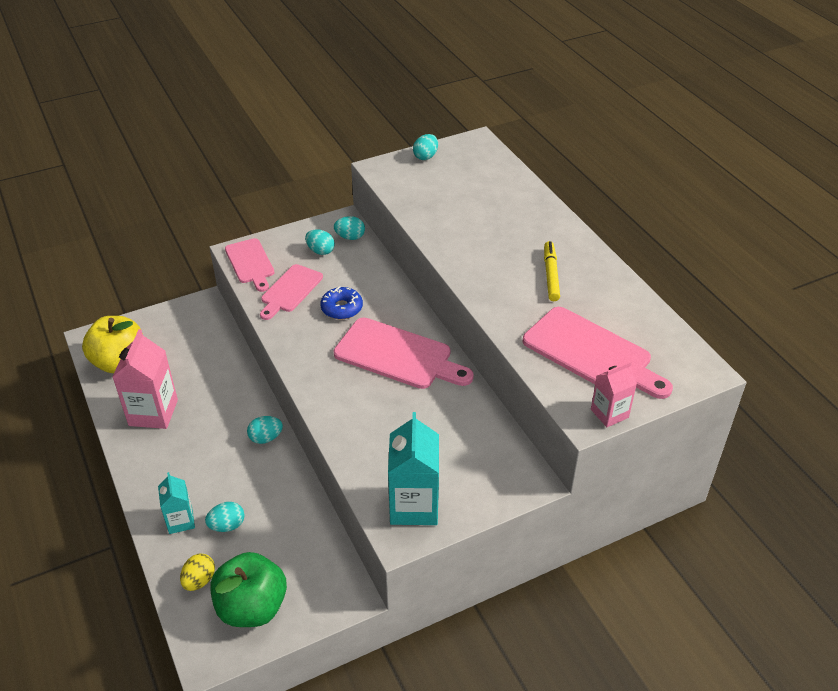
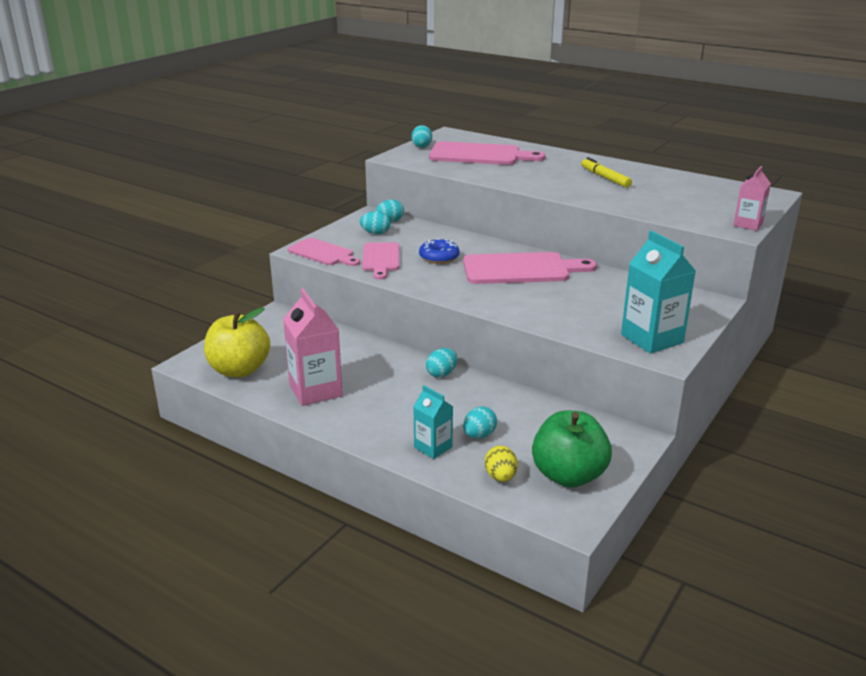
camera: 30 degrees left, 15 degrees down
(591, 353) = (691, 203): pink cutting board -> pink cutting board (479, 155)

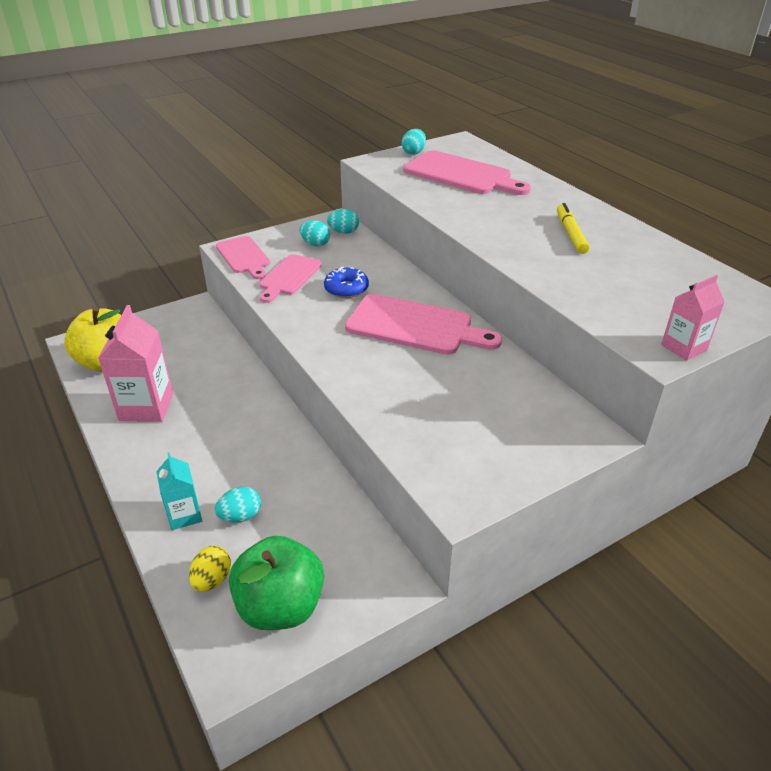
camera: 25 degrees right, 10 degrees up
(441, 374) = (275, 424): turquoise egg -> none
(652, 339) = (468, 469): turquoise carton -> none

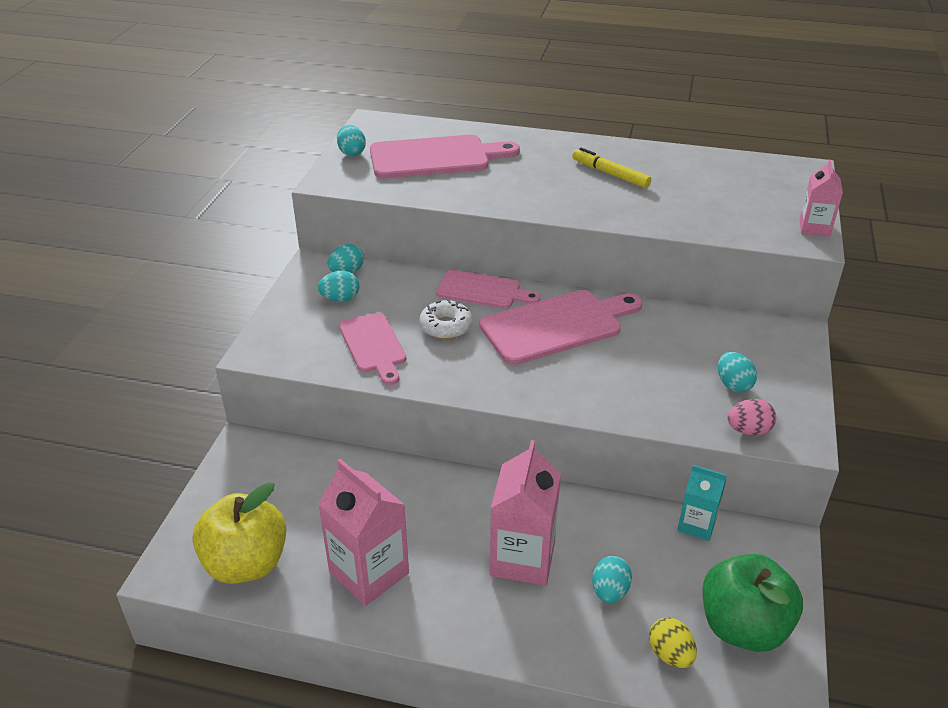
camera: 45 degrees left, 0 degrees up
(184, 515) = (566, 629): turquoise carton -> turquoise carton (697, 524)
(226, 460) = (522, 558): none -> pink carton
(244, 256) = (290, 351): pink cutting board -> pink cutting board (482, 290)
(346, 289) = (446, 326): blue donut -> white donut
(429, 469) = (748, 430): none -> pink egg
(474, 435) = (733, 385): none -> turquoise egg

